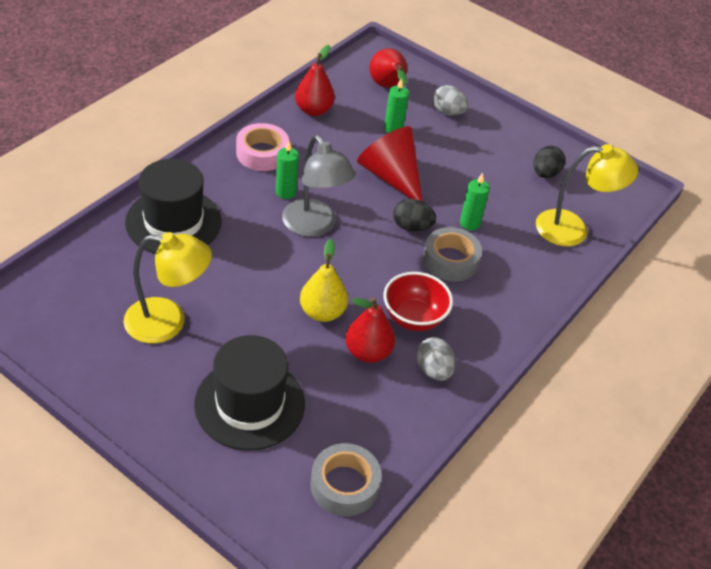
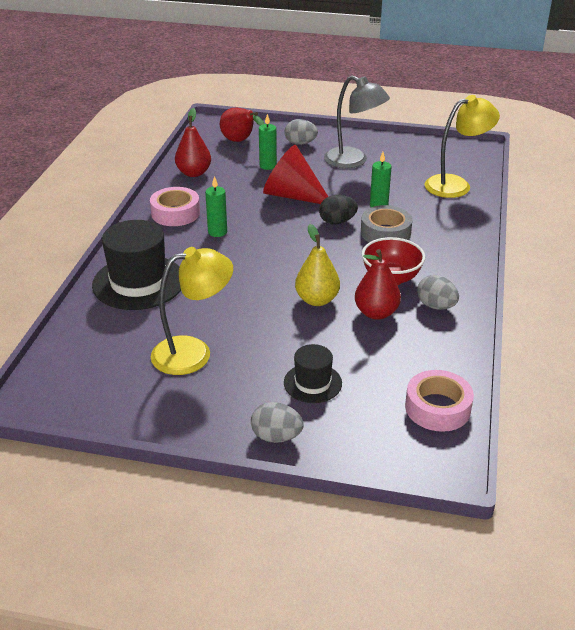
camera: 20 degrees left, 10 degrees down
(176, 446) = (276, 437): none -> grey egg
(249, 404) = (312, 383): black hat -> black hat, size x0.55
(314, 226) = (260, 246): grey lamp -> grey lamp (353, 161)
(344, 485) = (437, 408): grey tape -> pink tape
(545, 174) = (405, 158): black egg -> none

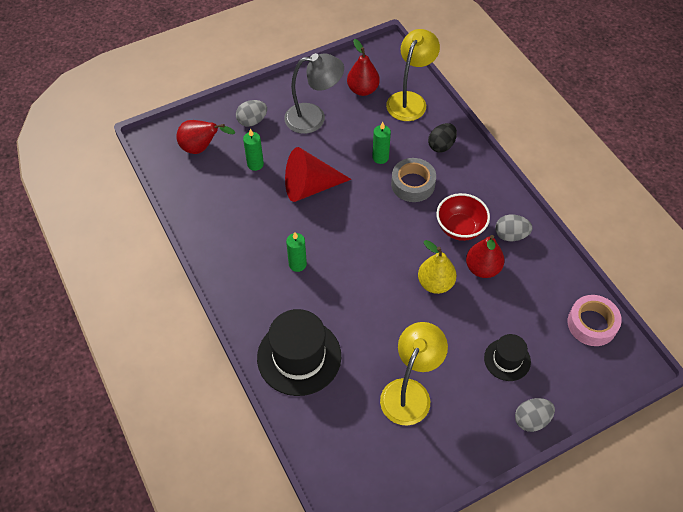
camera: 40 degrees left, 20 degrees up
(175, 213) = (243, 266): pink tape -> none
(194, 173) = (206, 210): red pear -> red pear (363, 90)
(337, 222) = (370, 194): black egg -> black egg (441, 145)

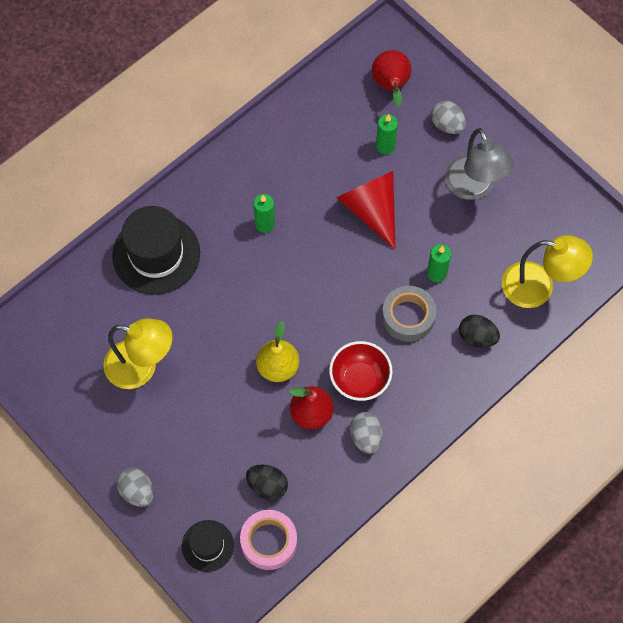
camera: 75 degrees right, 10 degrees up
(363, 90) = (537, 230): red pear -> none
(507, 359) = (201, 457): black hat -> black hat (207, 546)
(542, 314) = (267, 486): none -> black egg

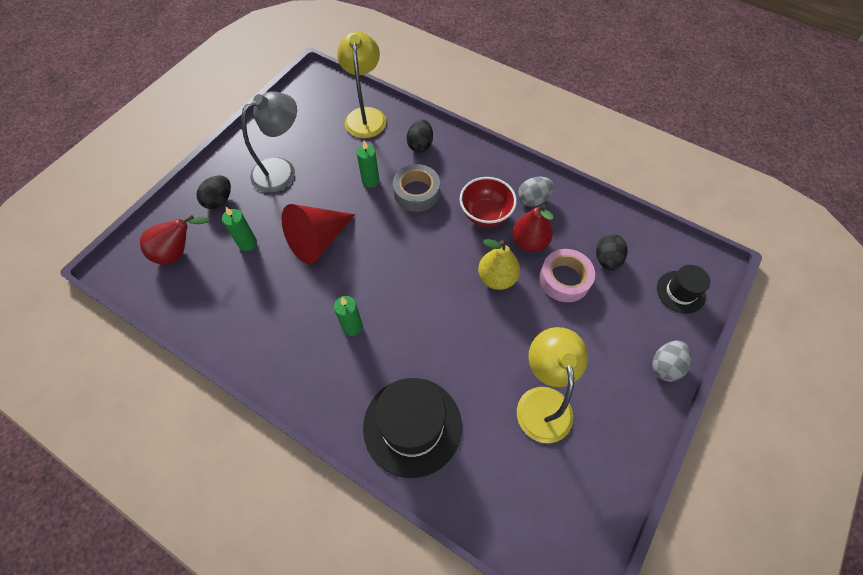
camera: 105 degrees left, 5 degrees down
(269, 542) = (652, 247): pink tape -> pink tape (564, 279)
(447, 125) = (219, 200): grey egg -> black egg

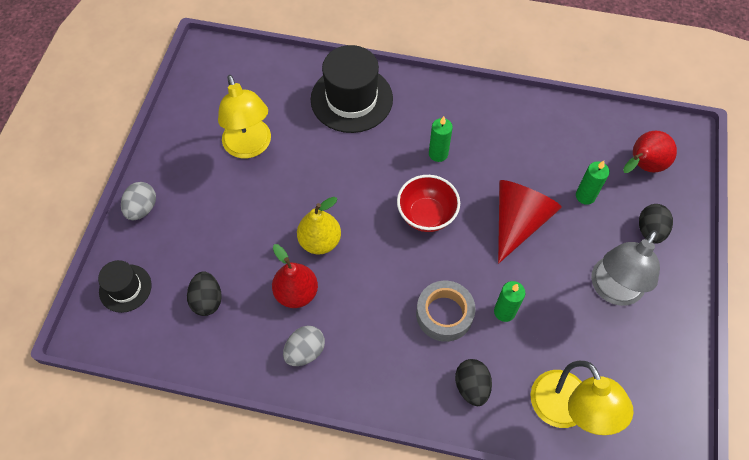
camera: 160 degrees right, 0 degrees up
(485, 214) = (355, 312): red bowl -> red bowl (426, 215)
(564, 279) = (250, 263): pink tape -> none

